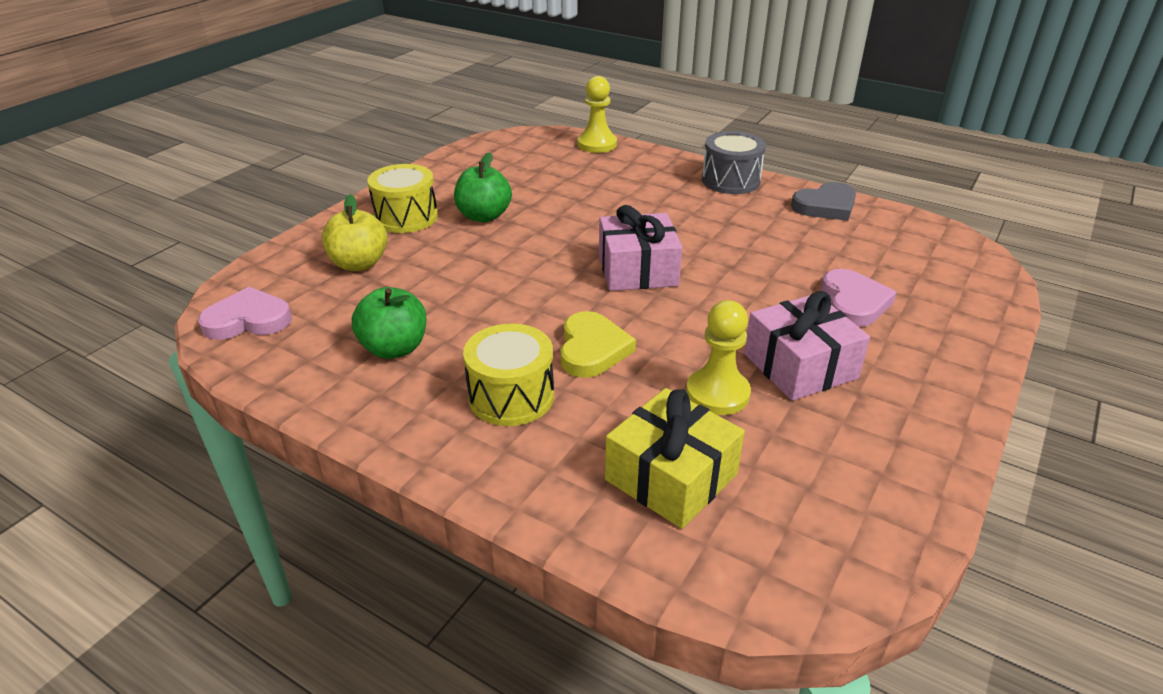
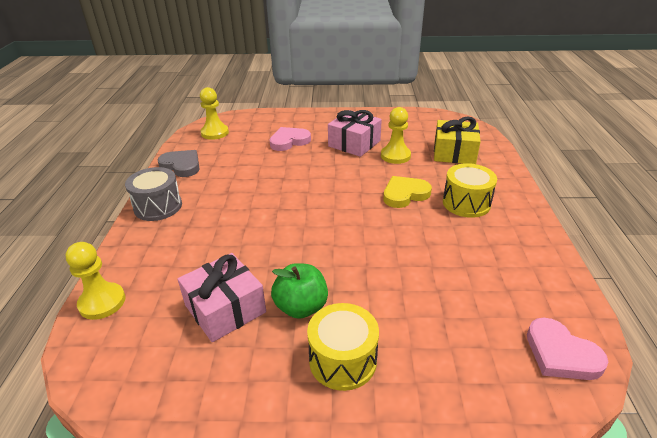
camera: 120 degrees left, 0 degrees up
(359, 264) = (436, 340): yellow apple -> none
(394, 348) = (488, 260): green apple -> none
(637, 270) = (315, 205): pink gift -> pink gift (225, 309)
(927, 246) = (215, 133): none -> yellow pawn

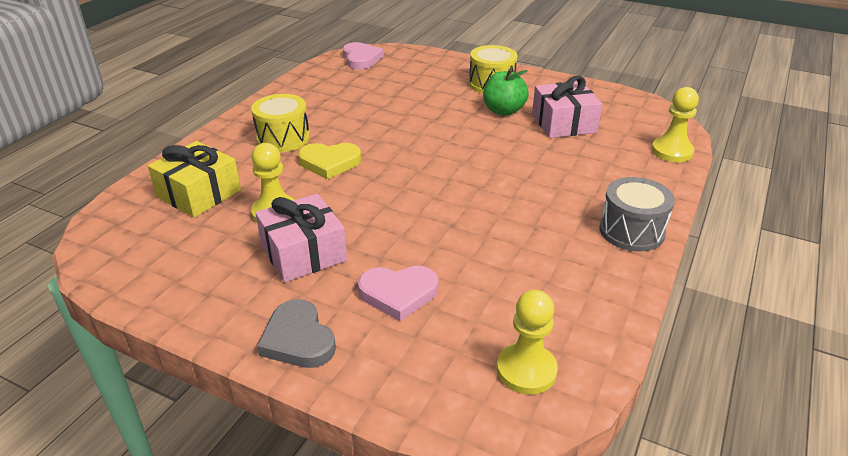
camera: 155 degrees left, 0 degrees up
(181, 166) = (599, 296): grey heart -> grey heart (298, 339)

